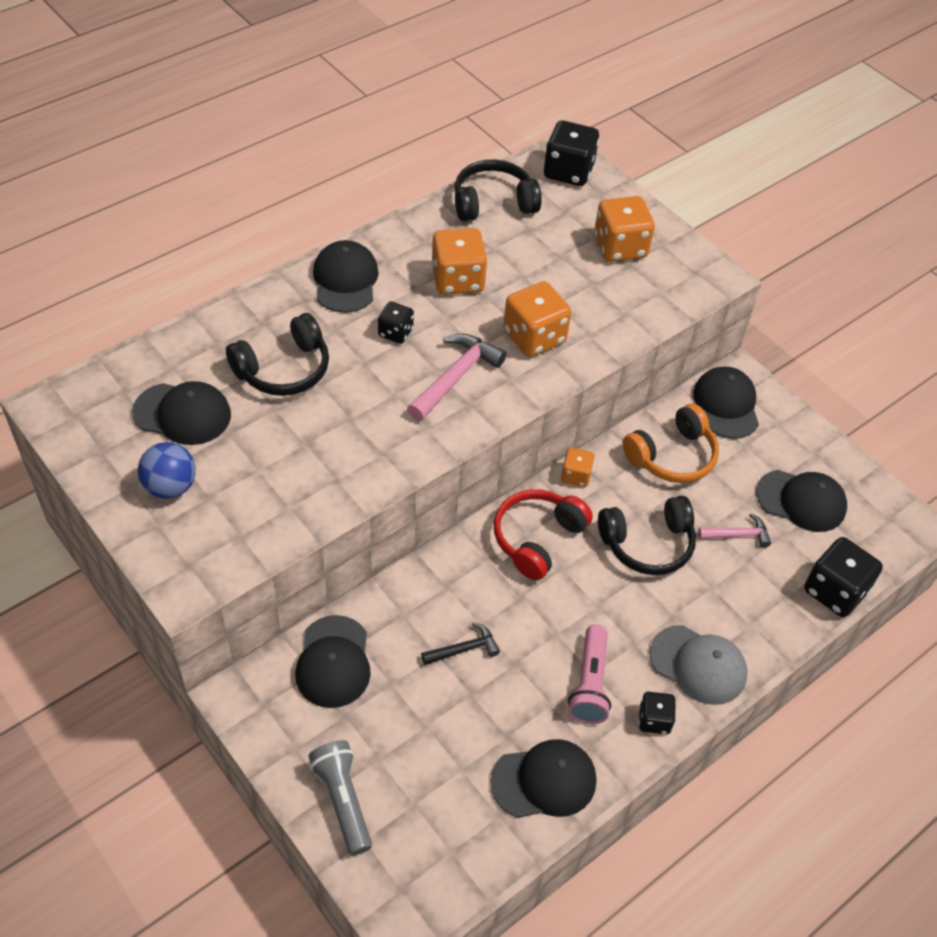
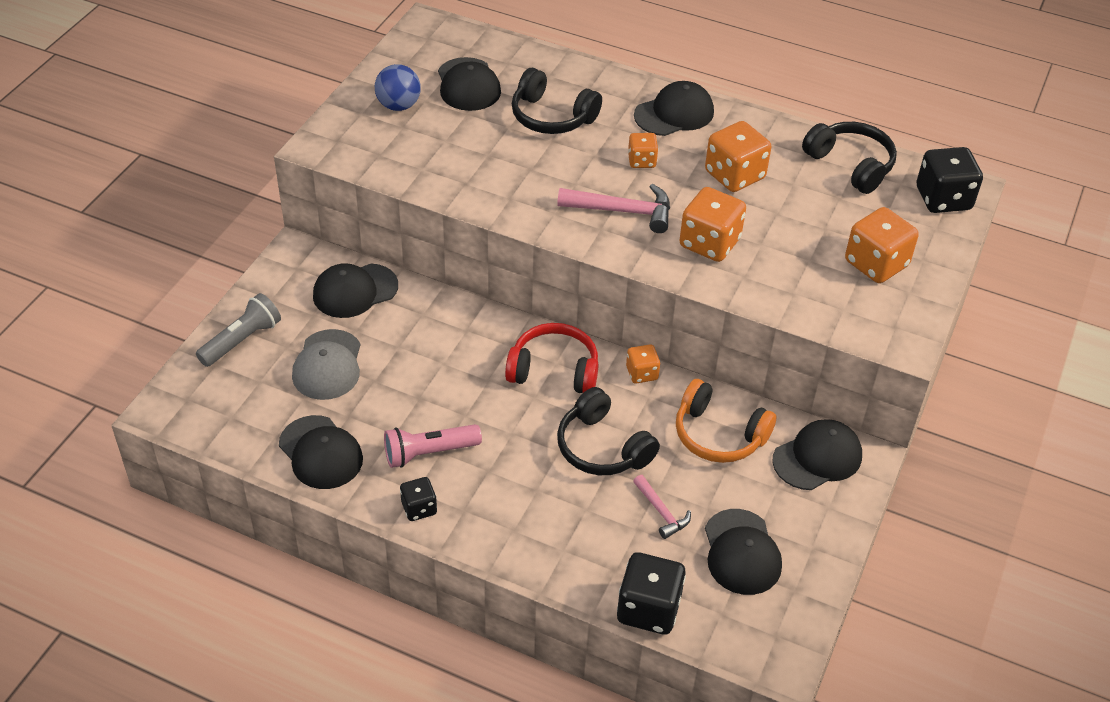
camera: 65 degrees right, 5 degrees down
(395, 332) = (641, 161): black dice -> orange dice
(464, 649) = (413, 362): black hammer -> none
(698, 665) = (494, 523): grey cap -> grey cap (327, 365)

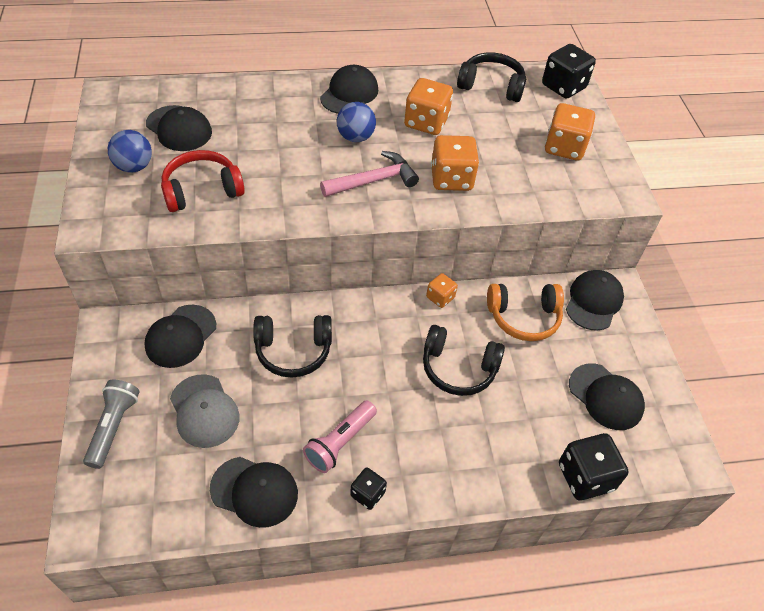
camera: 35 degrees left, 5 degrees up
(551, 117) = (263, 129): black headphones -> black headphones (293, 351)
(554, 370) = (380, 325): red headphones -> red headphones (202, 190)
(641, 161) = (355, 137): orange dice -> blue ball
(661, 512) = (534, 396): pink hammer -> none

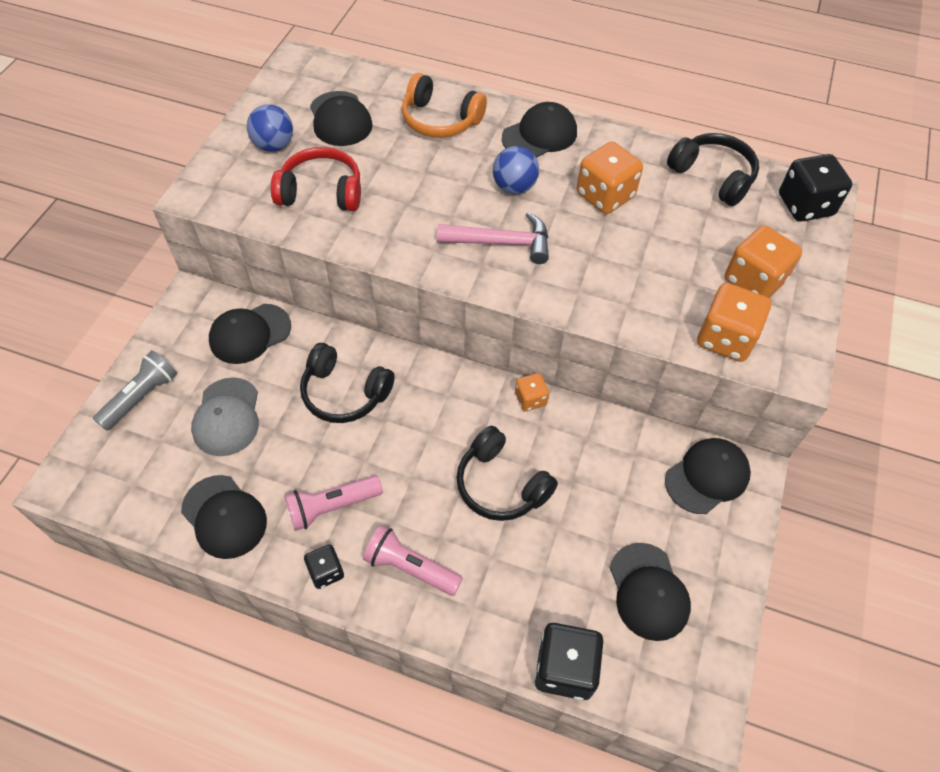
camera: 30 degrees right, 5 degrees up
(430, 459) = (410, 567): none -> pink flashlight
(451, 179) = (590, 271): orange dice -> orange dice (725, 338)
(523, 317) = (610, 460): orange headphones -> orange headphones (440, 120)

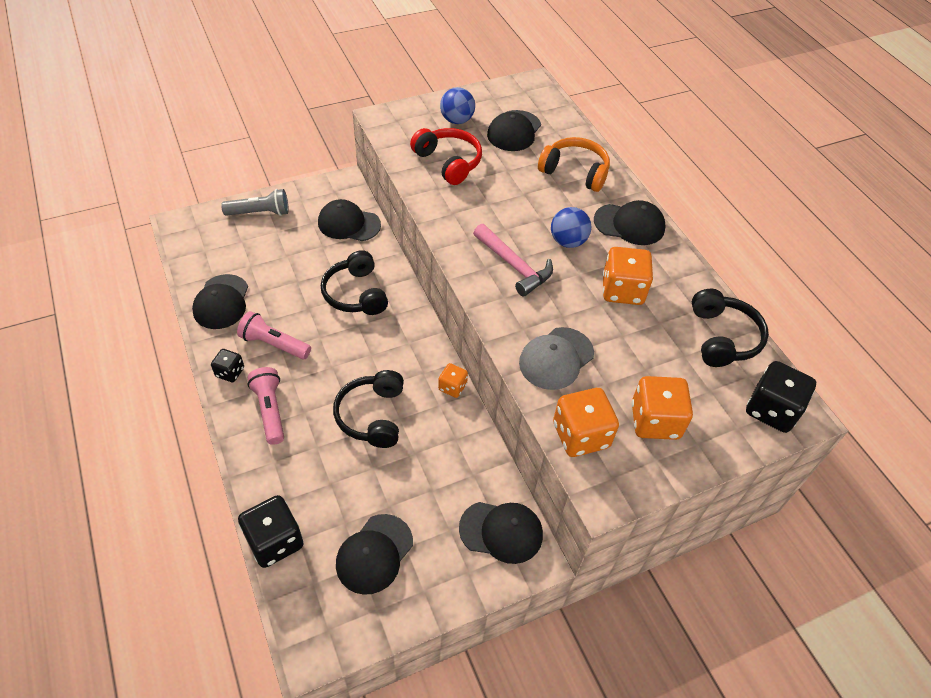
camera: 45 degrees right, 5 degrees down
(227, 417) = (284, 256): grey cap -> grey cap (556, 358)
(440, 120) = (575, 172): orange headphones -> orange headphones turned 135 degrees clockwise

